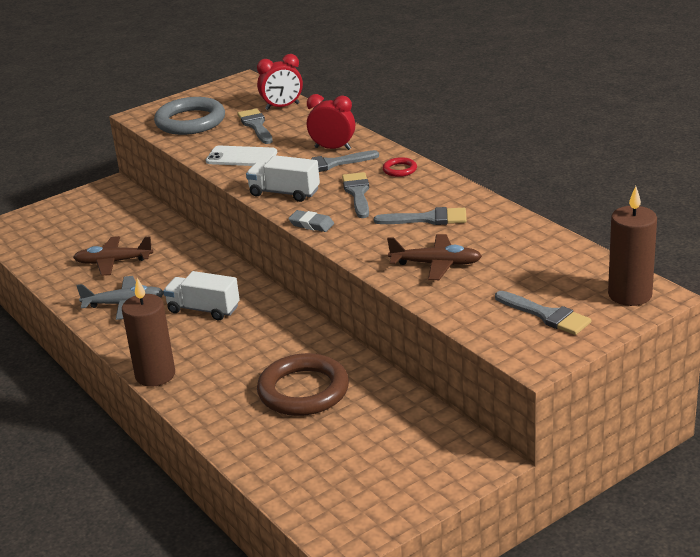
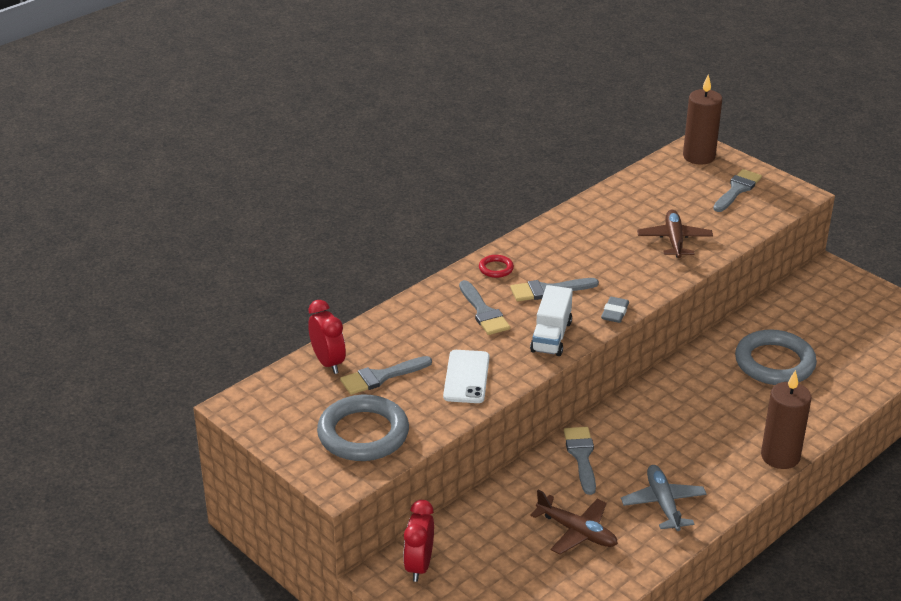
camera: 100 degrees left, 5 degrees up
(113, 262) = (577, 532): brown plane -> brown plane turned 45 degrees counterclockwise
(203, 309) = (661, 442): white truck -> none
(303, 391) = (774, 363): brown ring -> grey ring
(333, 148) = (445, 314): red clock -> red clock (419, 566)
(427, 219) = (595, 248): grey brush -> grey brush (581, 456)

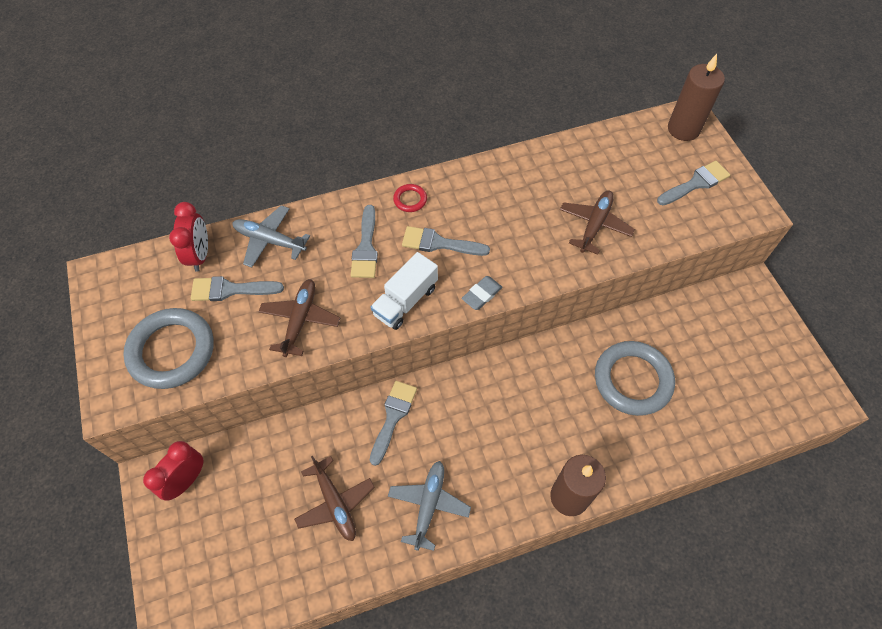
camera: 25 degrees right, 25 degrees up
(387, 333) = (269, 240): none -> grey plane
(466, 377) = (300, 320): white phone -> brown plane

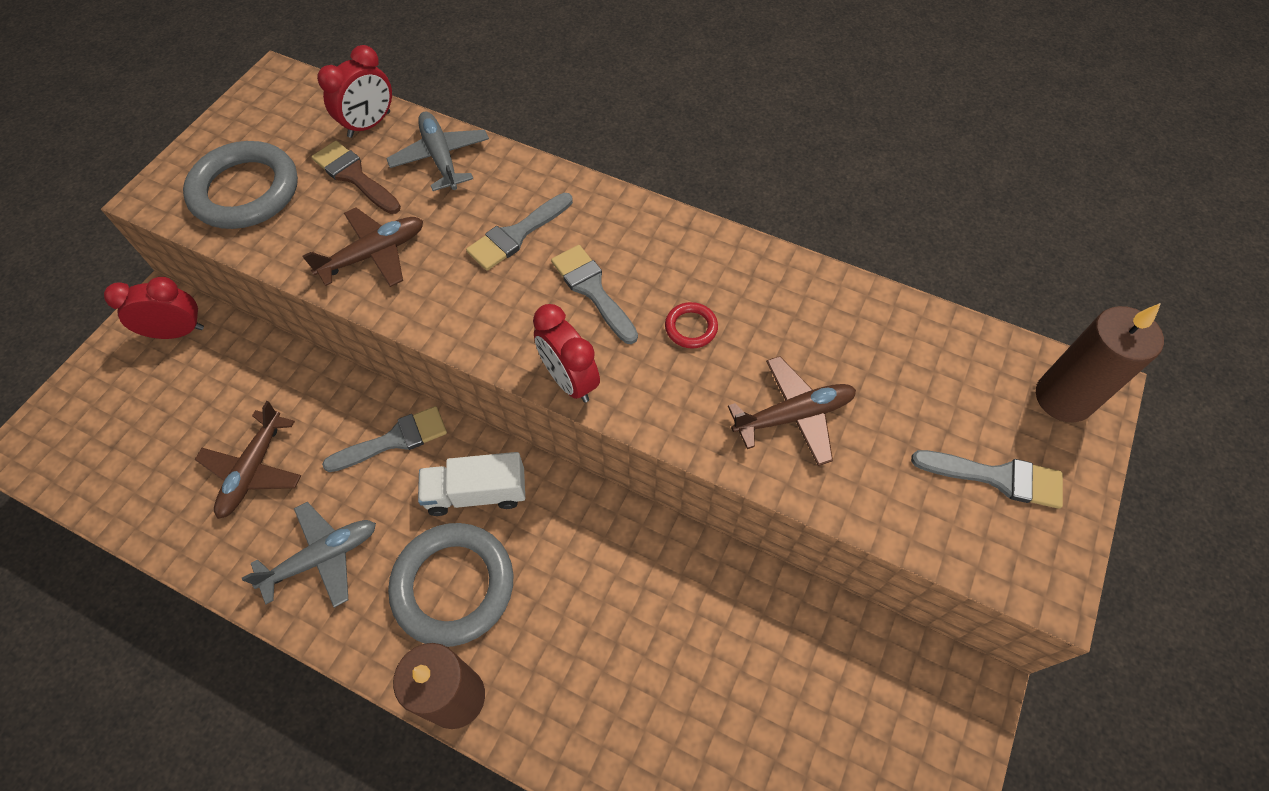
camera: 45 degrees right, 0 degrees up
(230, 290) = (354, 176): grey brush -> brown brush
(405, 301) = (487, 320): white truck -> white truck (476, 493)
(410, 200) = (618, 222): red ring -> red ring (691, 327)
(481, 294) = (569, 380): grey eraser -> red clock
(632, 380) = (677, 646): grey ring -> grey ring (453, 586)

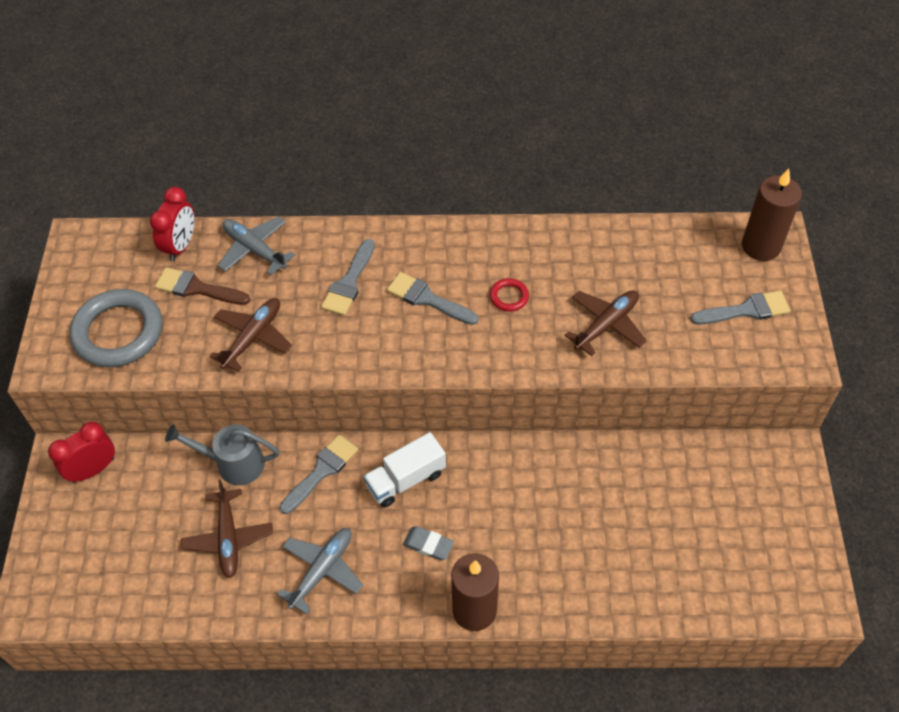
camera: 25 degrees left, 5 degrees down
(311, 388) = (233, 463): none -> grey watering can
(453, 586) = (428, 545): grey ring -> grey eraser
(569, 380) = (449, 364): red clock -> none

